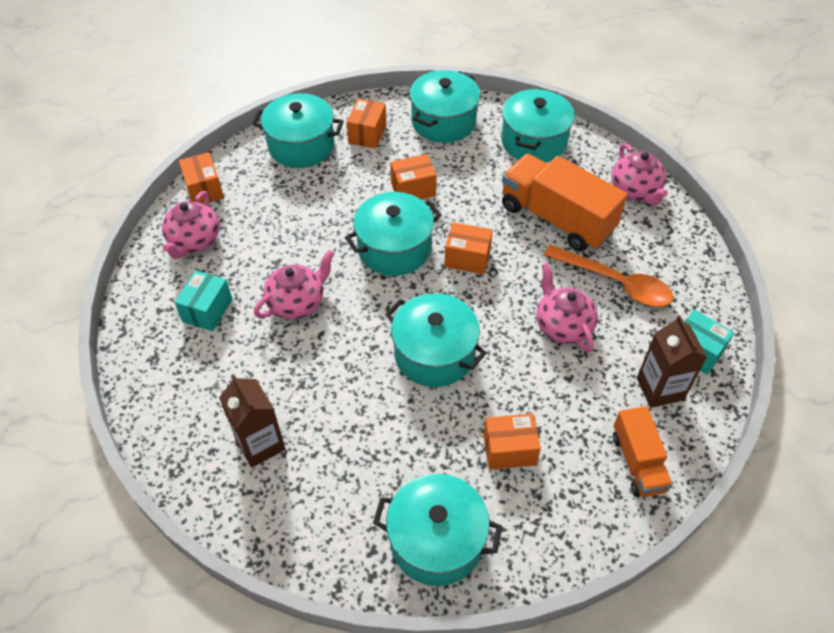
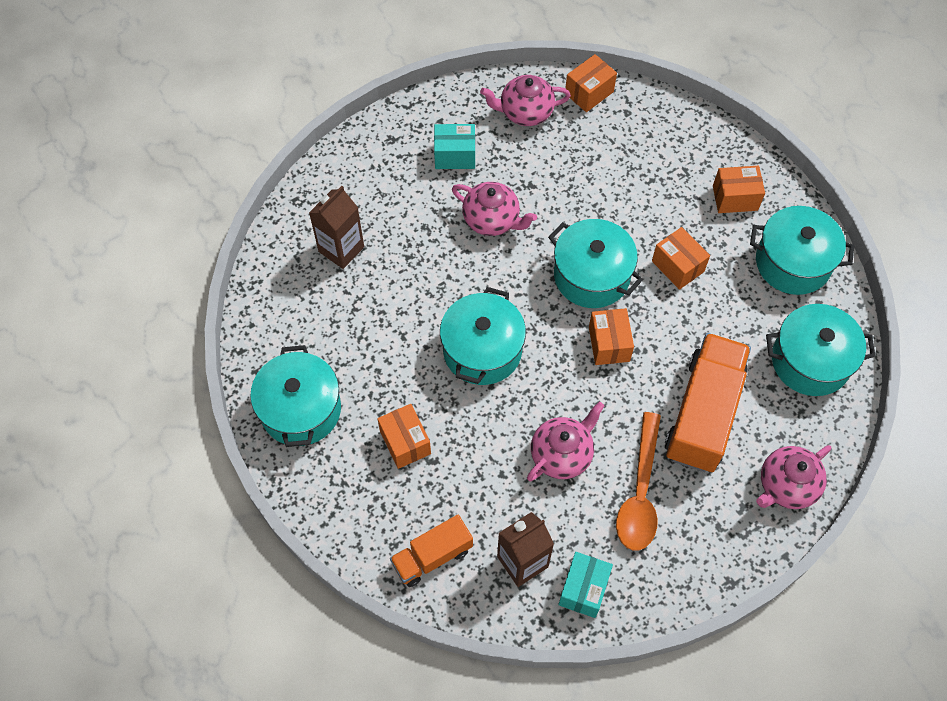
camera: 70 degrees right, 10 degrees up
(301, 146) = (687, 147): turquoise pot -> none

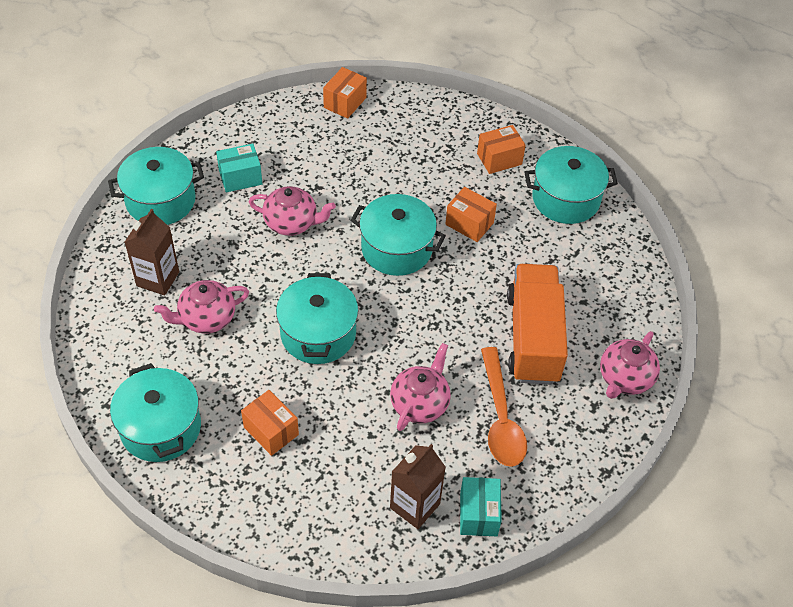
camera: 20 degrees left, 10 degrees down
(432, 556) = (328, 525): orange truck -> none
(525, 112) = (293, 129): pink teapot -> pink teapot (206, 318)
(609, 344) = (431, 301): orange box -> none
(810, 361) = (608, 273): turquoise pot -> turquoise pot (160, 200)

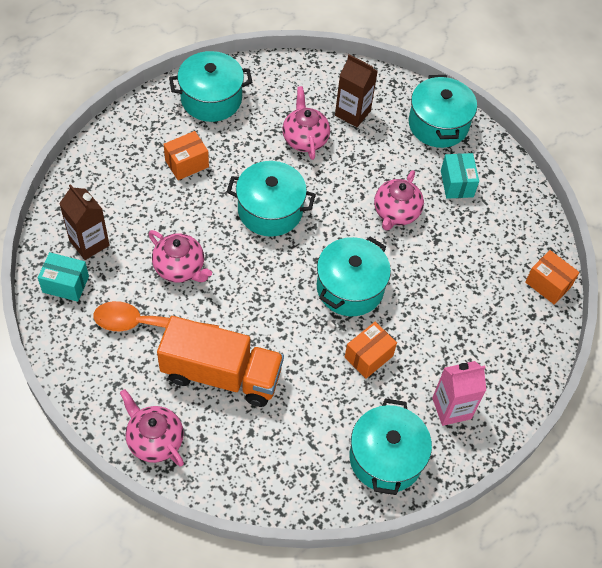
camera: 100 degrees right, 5 degrees up
(499, 159) = (451, 408): orange box -> pink carton

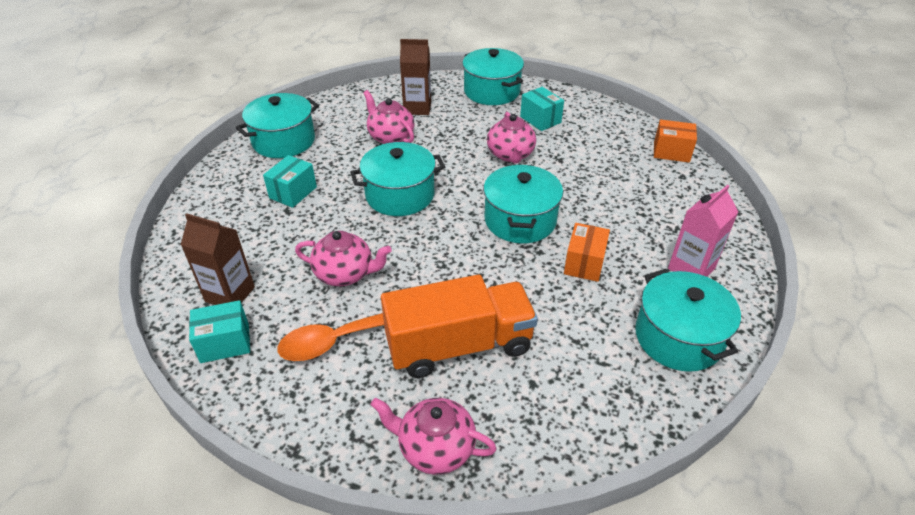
camera: 25 degrees left, 15 degrees down
(187, 163) = (293, 192): orange box -> turquoise box

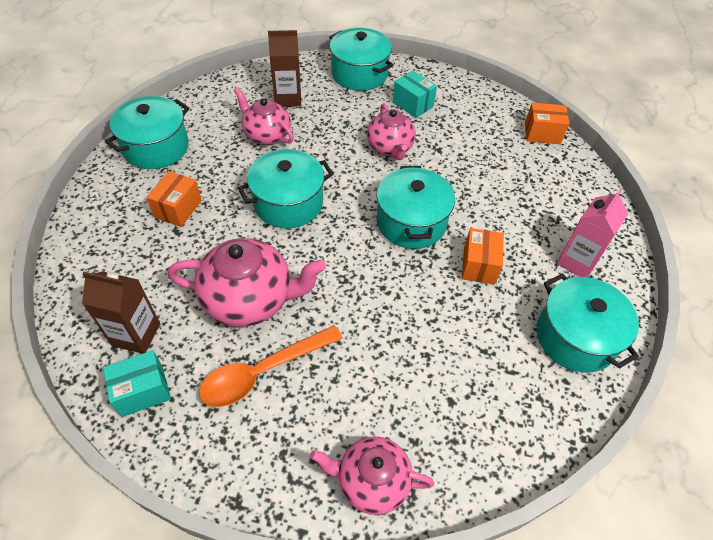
camera: 10 degrees left, 10 degrees up
(293, 192) = (178, 209): turquoise box -> orange box
(345, 274) = (250, 299): pink teapot -> pink teapot, size x1.52
(459, 345) = (375, 368): orange truck -> none

